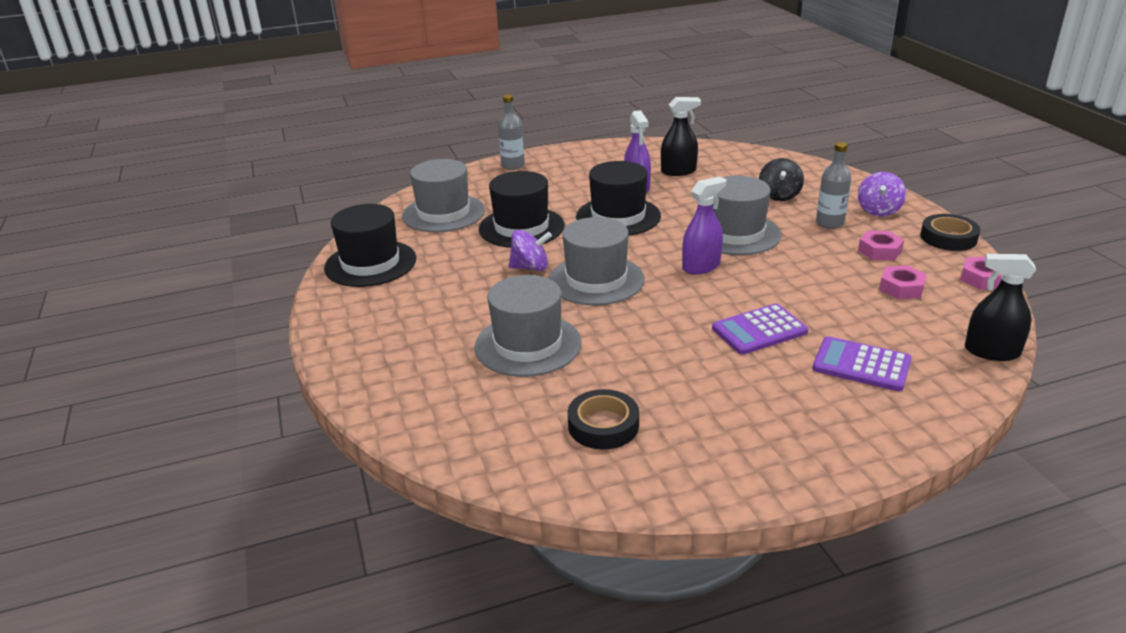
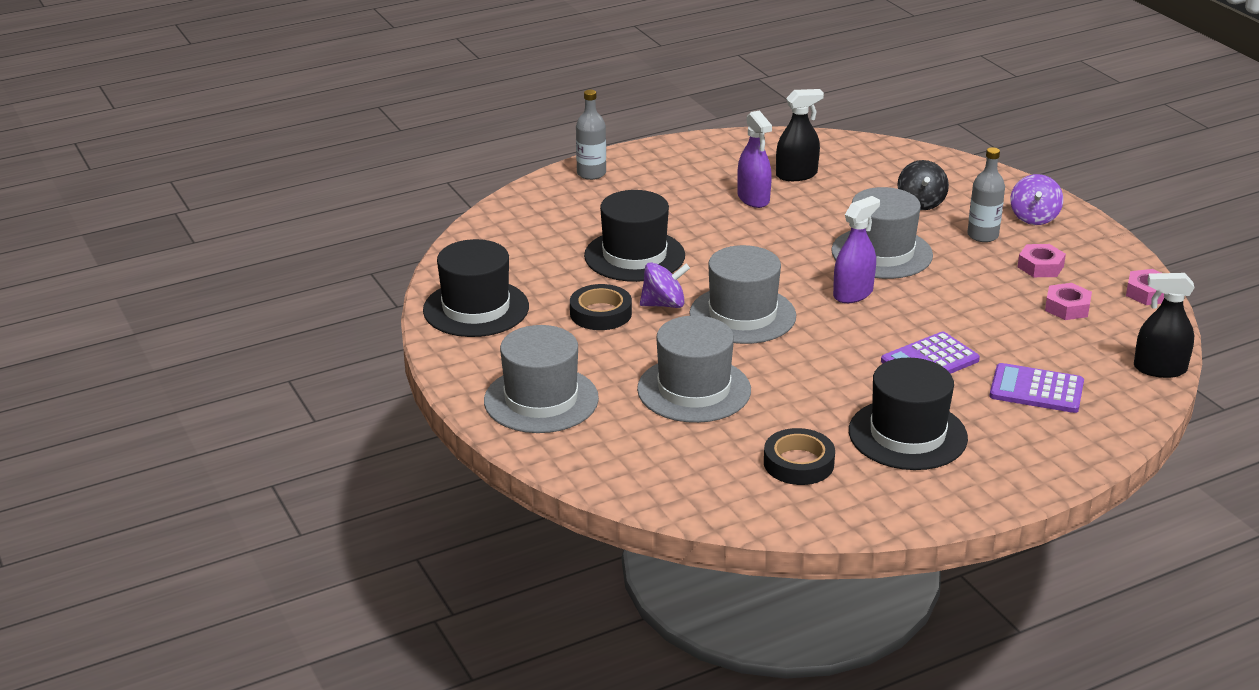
camera: 10 degrees left, 0 degrees up
(443, 213) = (533, 241): grey hat -> grey hat (541, 400)
(618, 216) = (743, 237): black hat -> black hat (907, 434)
(948, 238) = (1111, 248): black tape -> black tape (600, 313)

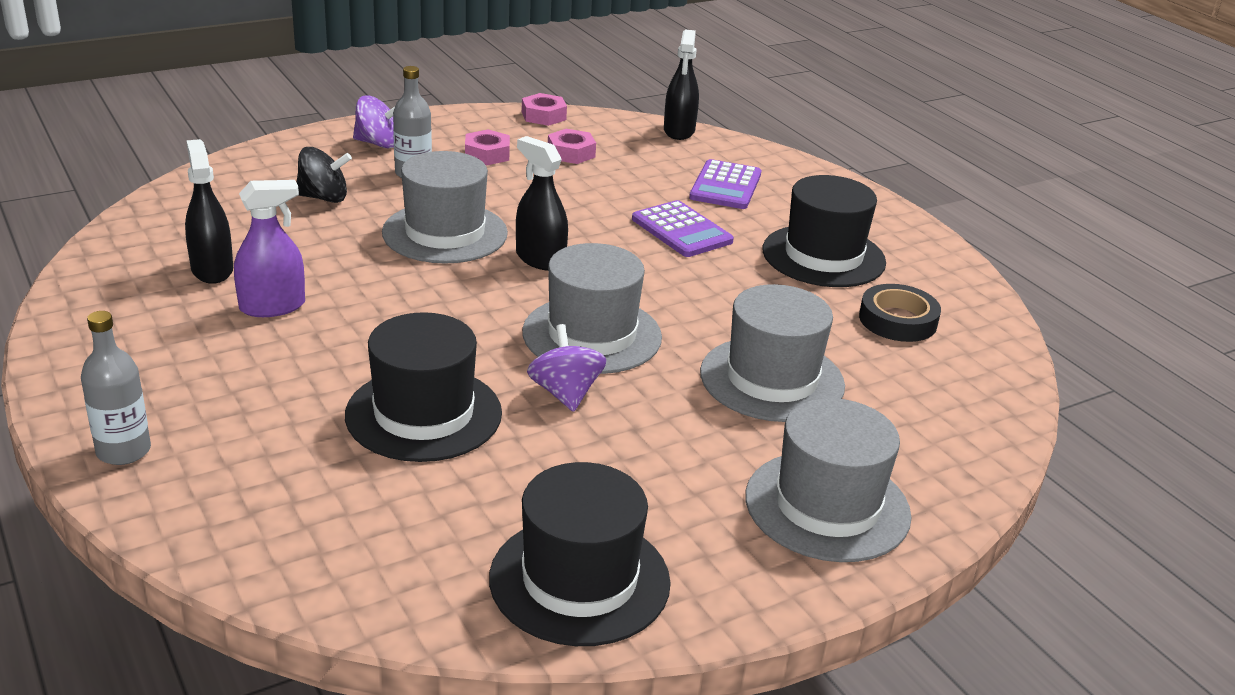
camera: 95 degrees left, 0 degrees up
(600, 313) = (591, 449): black tape -> none
(853, 293) = (540, 259): purple spray bottle -> black spray bottle

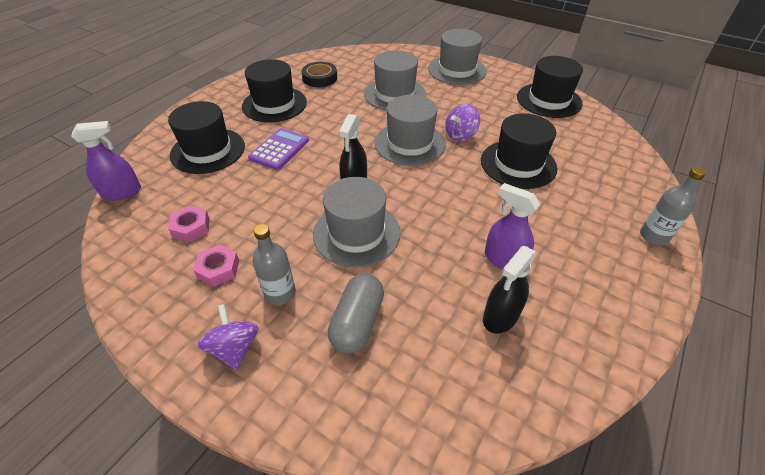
camera: 115 degrees left, 15 degrees up
(323, 198) = (357, 322): black spinning top -> grey capsule
(543, 116) = (119, 271): pink nut -> none
(679, 131) = (122, 192): black spray bottle -> purple spray bottle
(725, 186) = (208, 150): purple calculator -> black hat

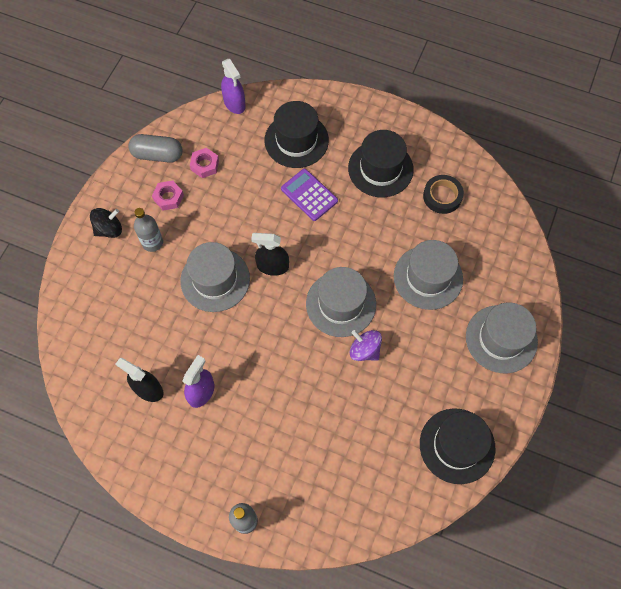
camera: 80 degrees right, 20 degrees up
(234, 348) = (109, 229): purple spinning top -> black spinning top
(279, 149) = (309, 195): purple calculator -> purple calculator turned 150 degrees counterclockwise
(357, 322) = (134, 296): grey capsule -> grey capsule (157, 155)
(518, 164) = (327, 407): black hat -> none

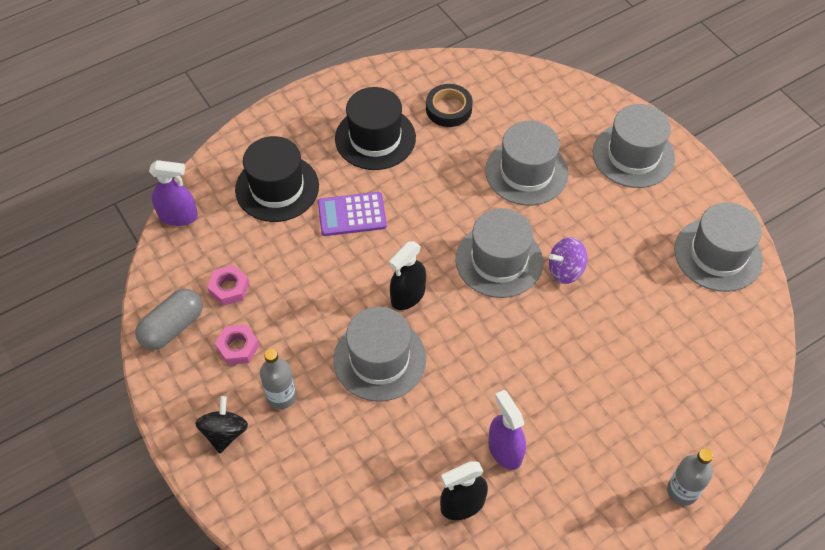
camera: 55 degrees left, 10 degrees down
(457, 445) = (718, 254): black hat -> grey hat

